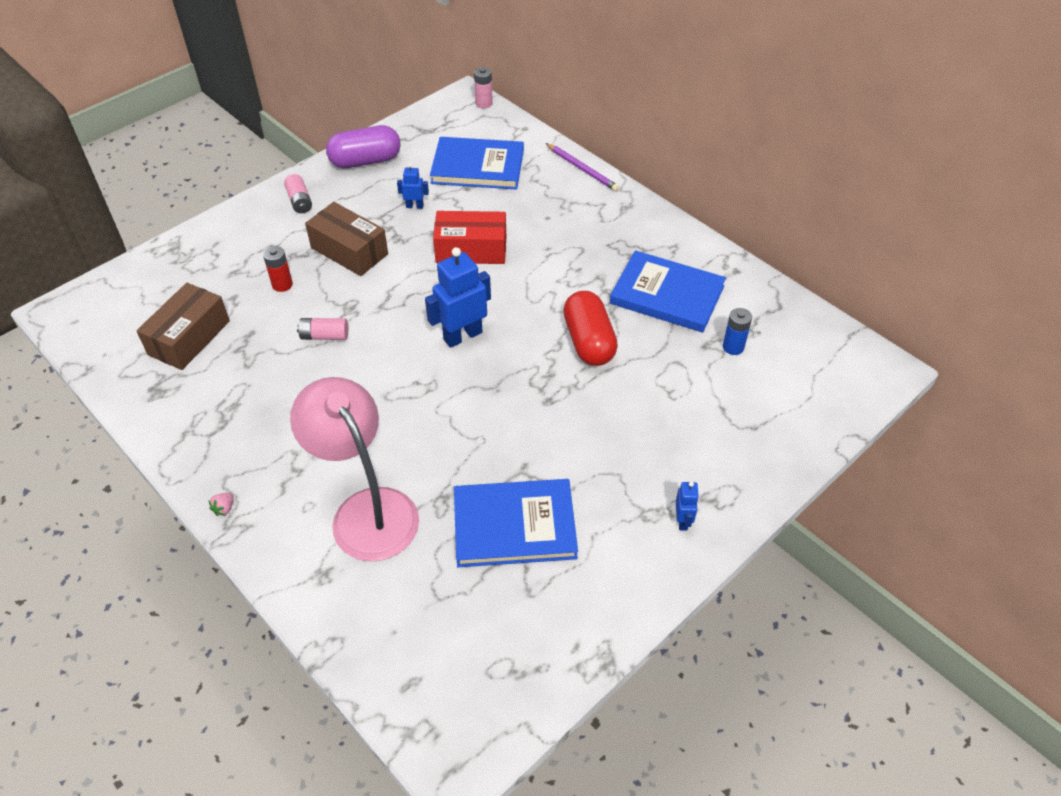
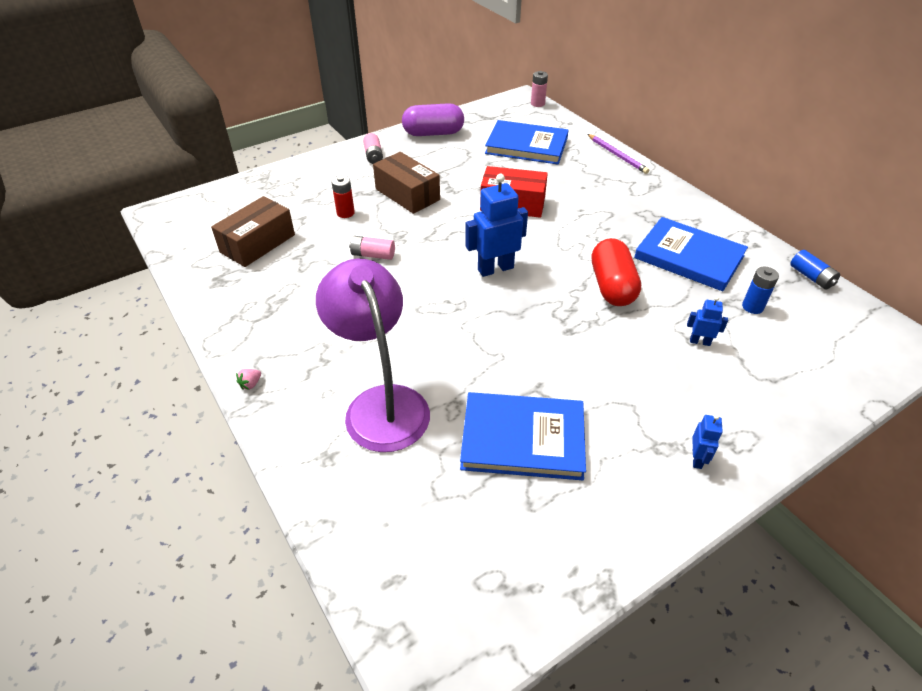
camera: 10 degrees right, 5 degrees down
(366, 510) = (381, 404): pink lamp -> purple lamp
(414, 206) = (468, 168): blue robot -> blue robot (700, 342)
(792, 303) = (811, 277): none -> blue battery

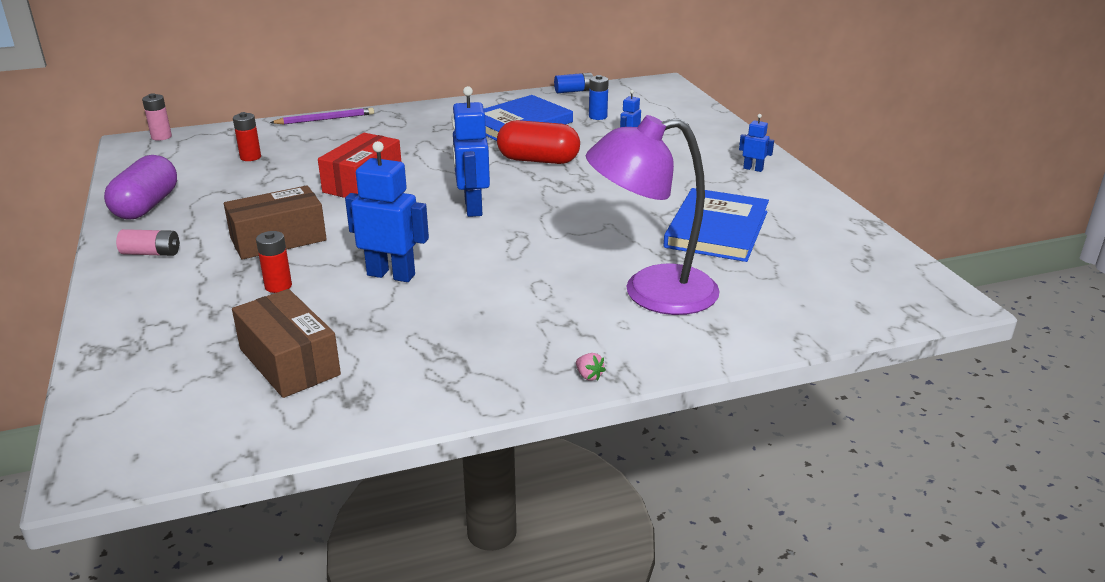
camera: 75 degrees left, 15 degrees down
(373, 255) = (391, 275): pink battery -> blue robot
(526, 146) = (250, 157): blue book -> red battery

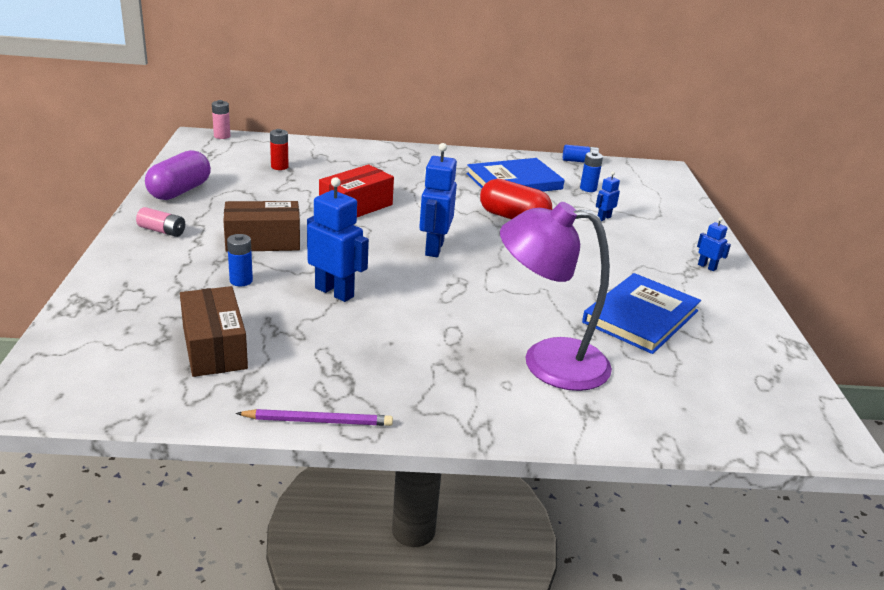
camera: 15 degrees right, 0 degrees up
(278, 286) = (241, 281): red battery -> blue battery
(325, 119) = (355, 146): purple pencil -> purple pencil (318, 421)
(589, 376) = (450, 424): pink strawberry -> none

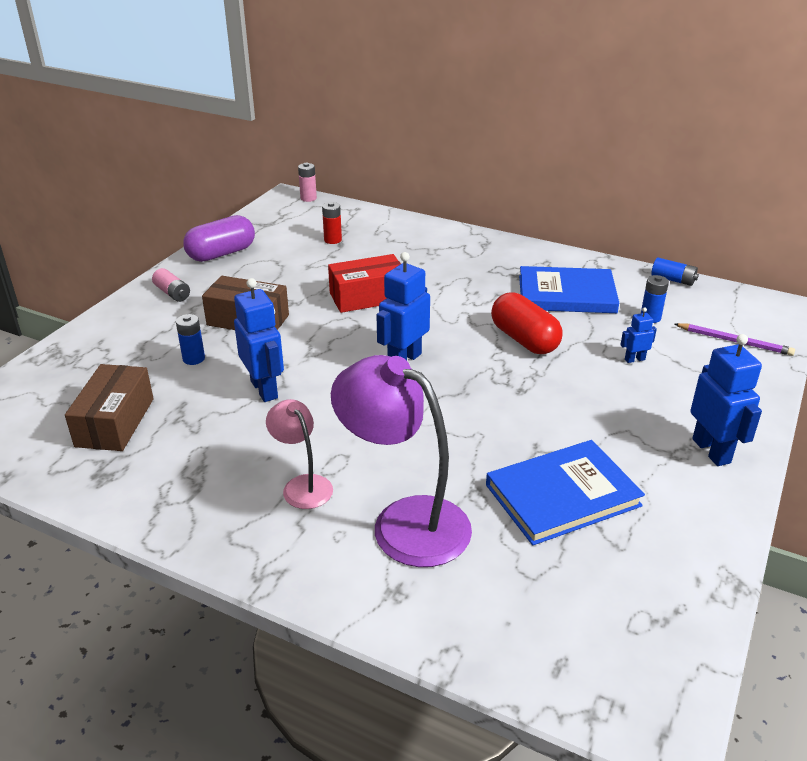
camera: 30 degrees right, 5 degrees up
(318, 421) = (134, 521): purple pencil -> purple pencil (734, 341)
(441, 356) = (302, 485): none -> pink lamp
(707, 267) = (711, 451): blue robot -> blue robot, size x1.99

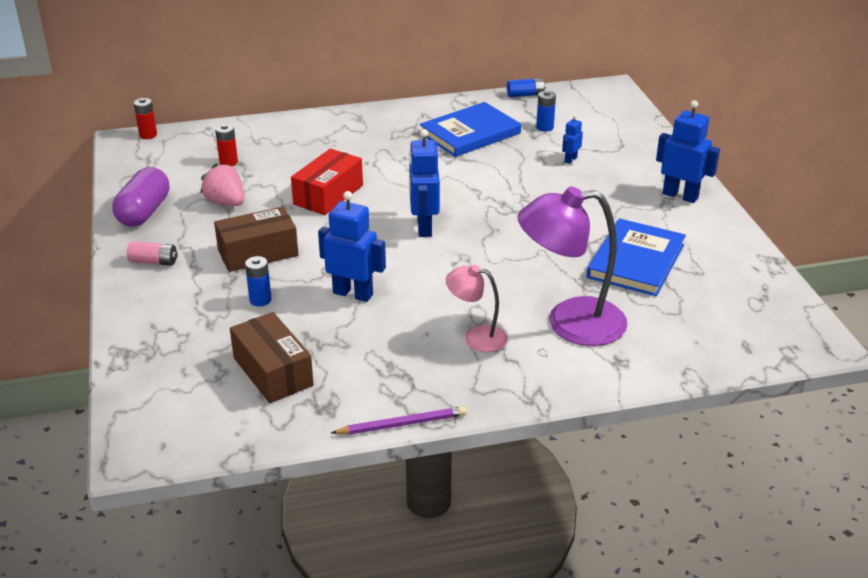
camera: 40 degrees left, 0 degrees up
(285, 270) = (226, 202): none -> pink strawberry
(308, 198) = (148, 135): pink battery -> red battery
(524, 340) = (485, 177): red capsule -> none
(734, 341) = (613, 122): purple pencil -> purple pencil (402, 424)

